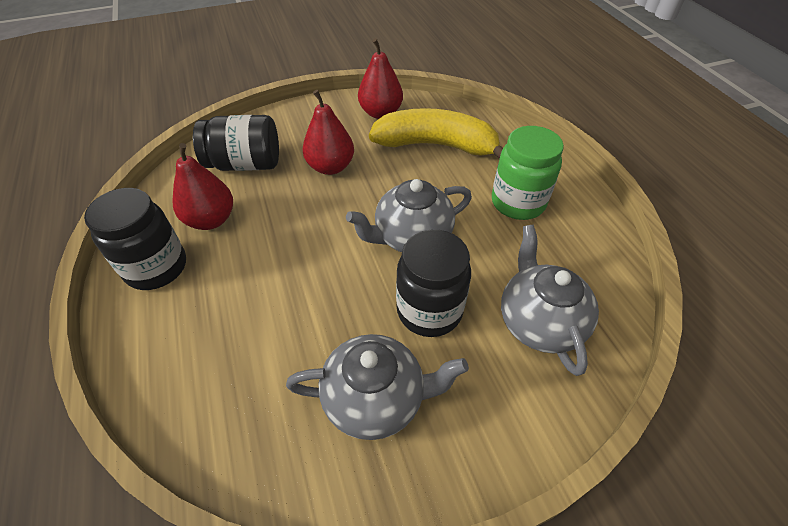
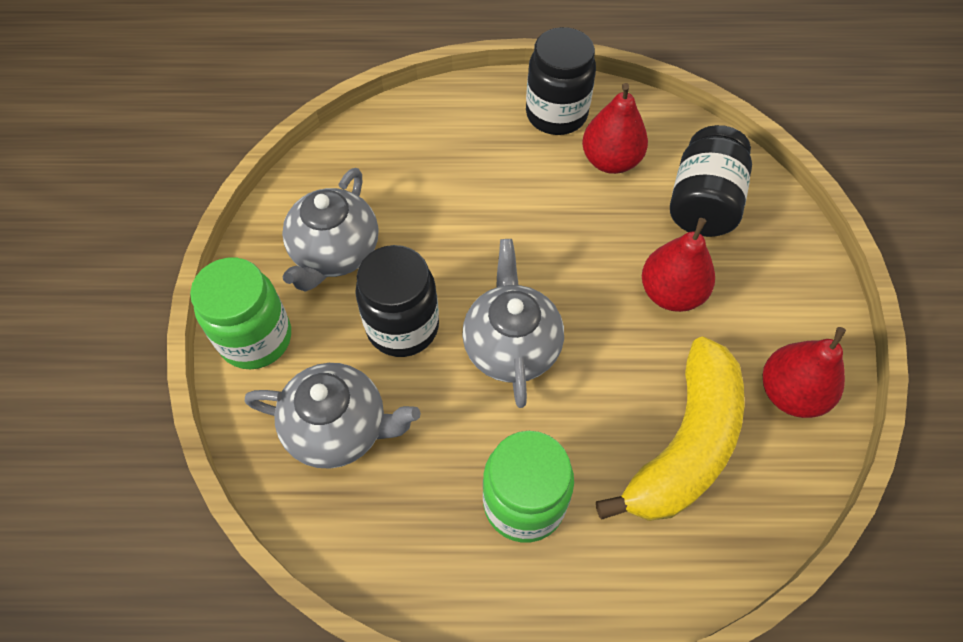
camera: 110 degrees right, 10 degrees up
(502, 430) = (256, 338): none -> green jar

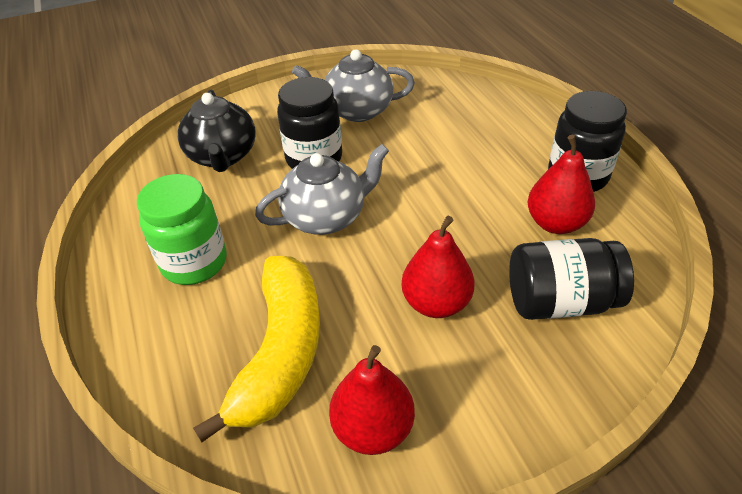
camera: 70 degrees right, 15 degrees down
(256, 338) = (273, 103): green jar -> none
(339, 428) = (222, 156): grey teapot -> black teapot
(685, 444) = (281, 352): yellow banana -> yellow banana turned 90 degrees counterclockwise

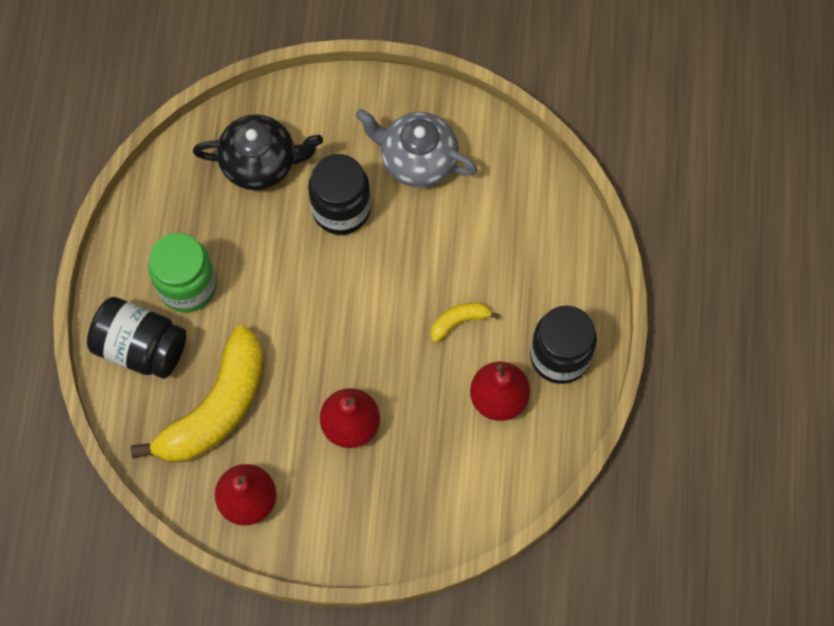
camera: 25 degrees right, 25 degrees up
(222, 156) = (261, 163): black teapot -> black teapot turned 105 degrees counterclockwise
(326, 216) = (315, 290): grey teapot -> none
(473, 187) = (459, 321): none -> yellow banana
(560, 301) = (443, 472): black jar -> black jar (141, 347)

